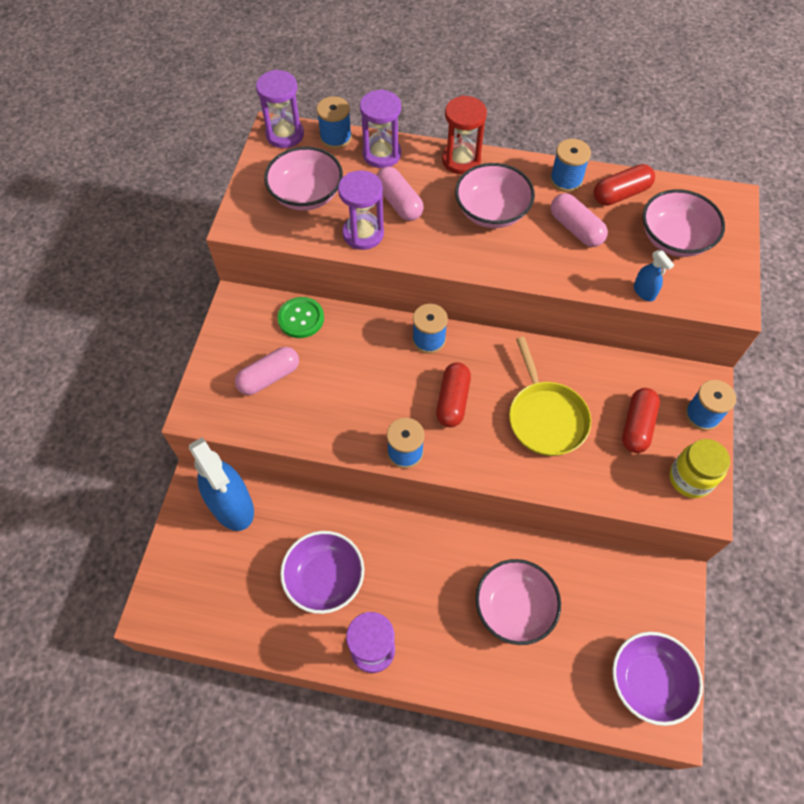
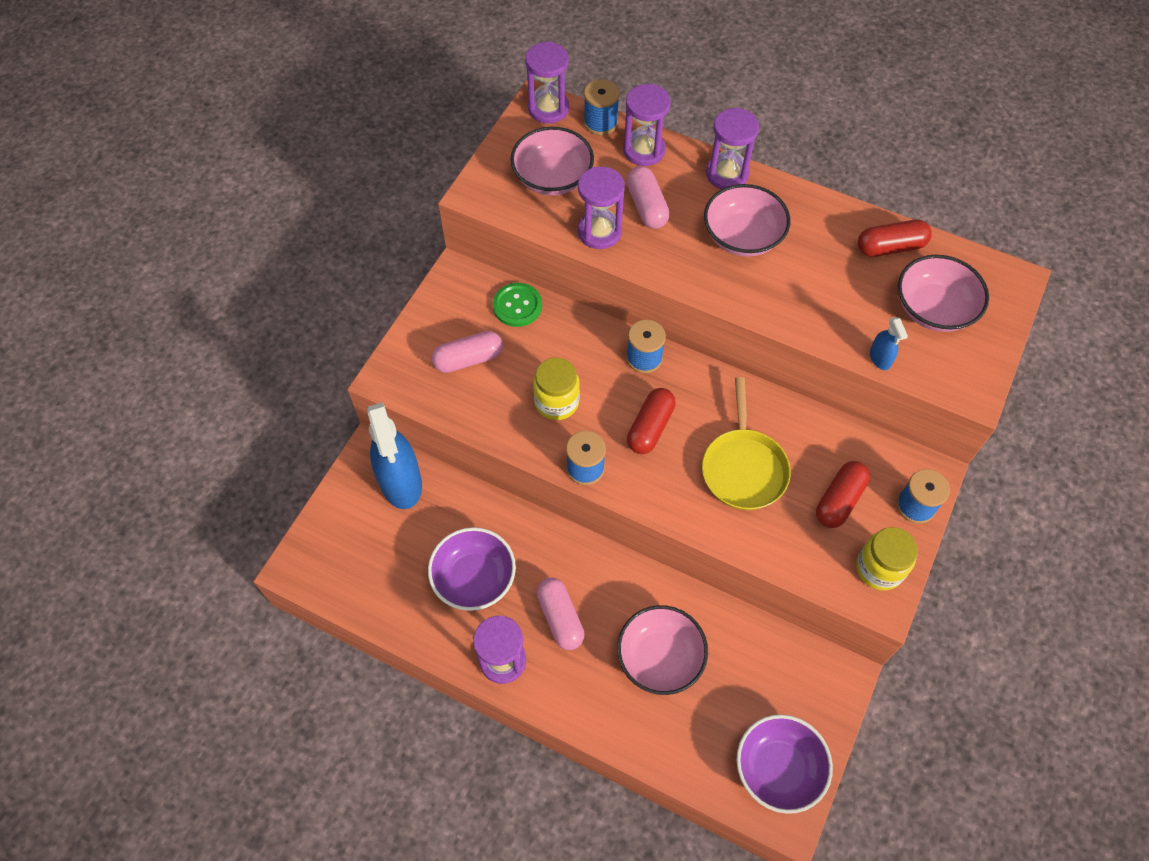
camera: 15 degrees right, 0 degrees up
(361, 398) = (556, 402): none -> yellow jar
(461, 160) = (727, 174): red hourglass -> purple hourglass
(566, 180) = (834, 219): blue spool -> none
(576, 228) = (828, 274): pink capsule -> pink capsule (560, 617)

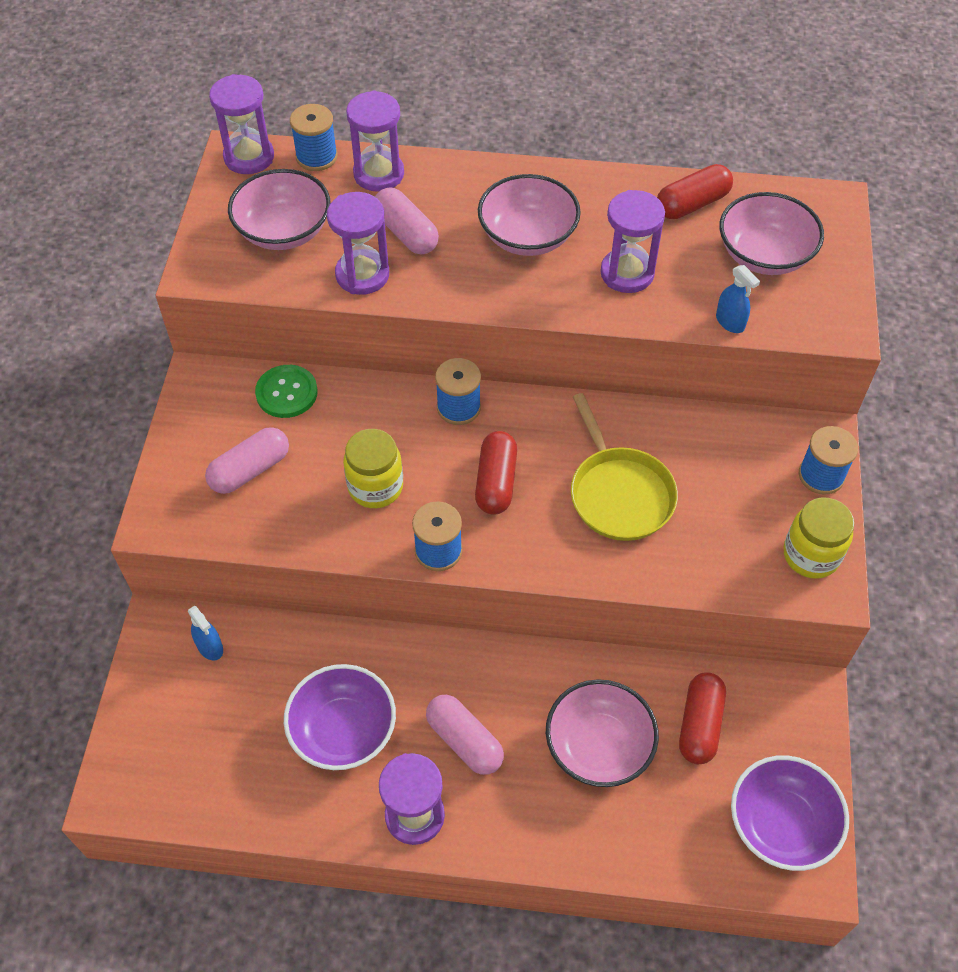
camera: 20 degrees left, 5 degrees down
(401, 482) = (210, 647): blue spray bottle -> blue spray bottle, size x0.43
(727, 174) = (483, 175): purple hourglass -> purple hourglass (627, 273)
(839, 500) = (738, 495): red capsule -> red capsule (700, 724)

